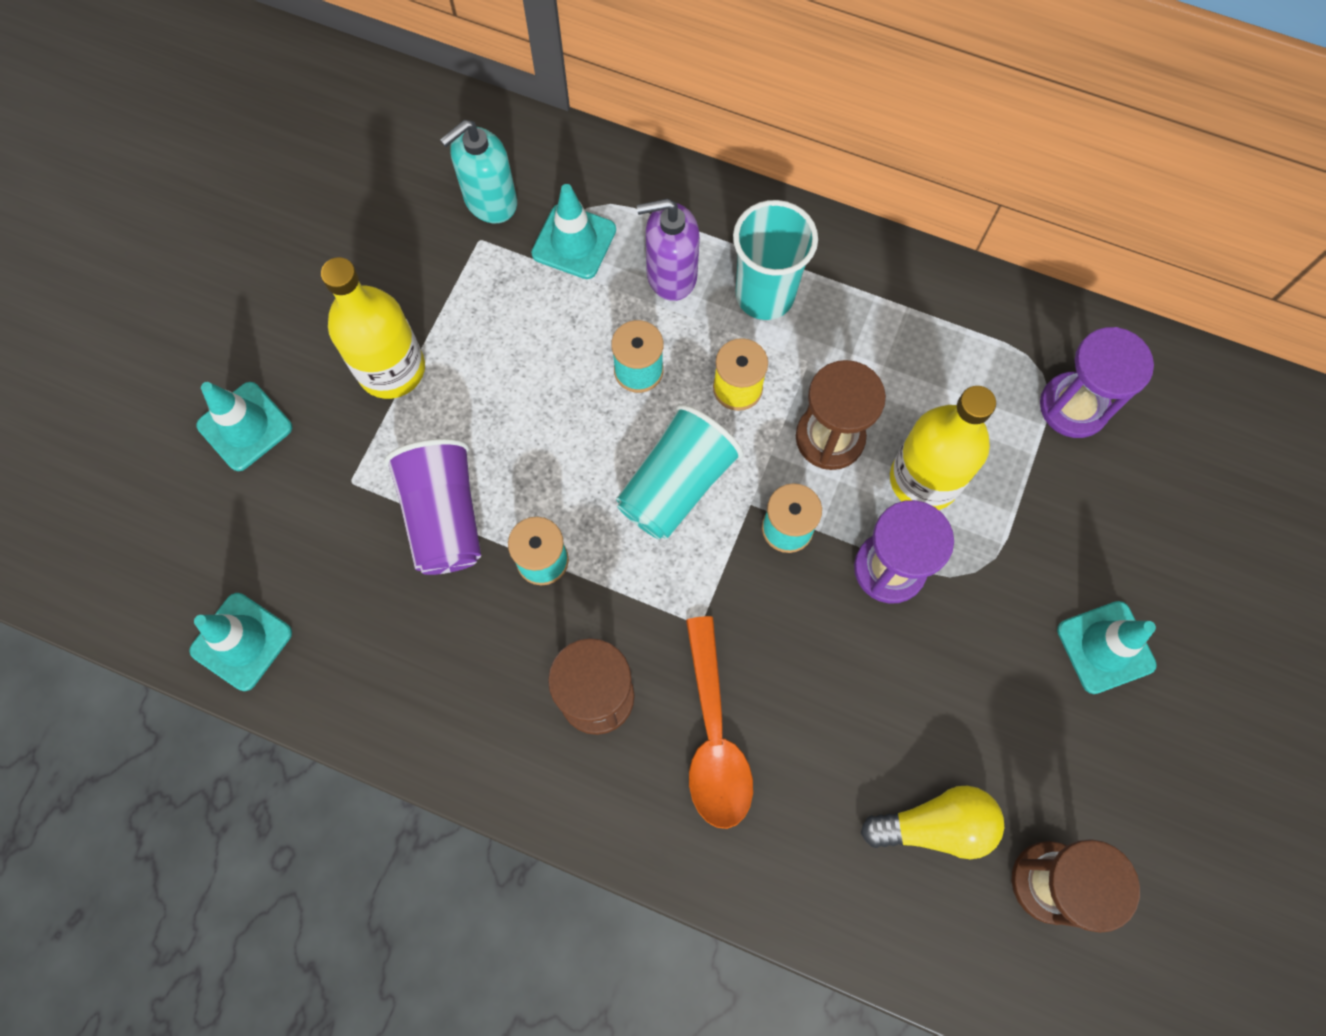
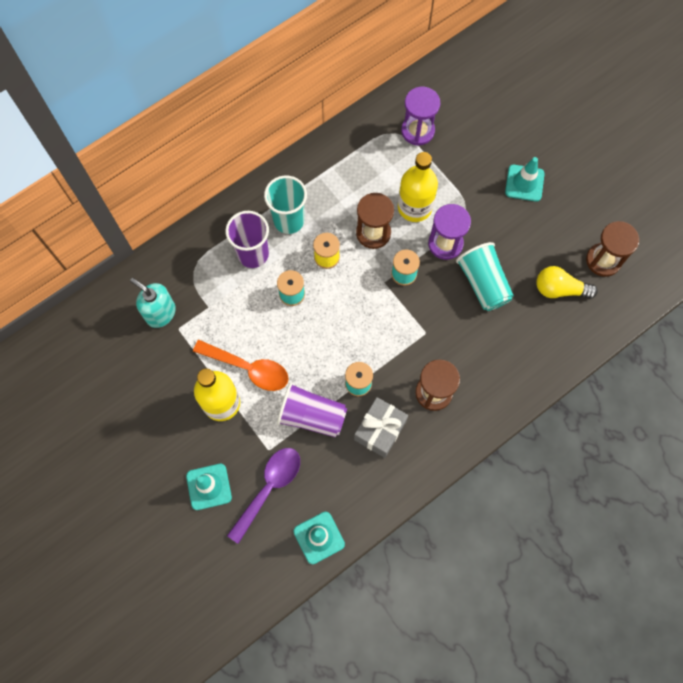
camera: 60 degrees left, 0 degrees up
(287, 517) = (269, 488): none -> purple spoon
(478, 641) = (380, 430): none -> grey gift
(490, 201) = (160, 313): turquoise soap dispenser -> turquoise soap dispenser turned 135 degrees clockwise
(574, 242) = (208, 287): turquoise traffic cone -> none
(671, 275) = (253, 254): purple soap dispenser -> purple cup
(676, 485) = (357, 308): turquoise cup -> turquoise cup (483, 283)
(714, 737) = (477, 354): orange spoon -> orange spoon (248, 368)
(935, 825) = (559, 289): yellow light bulb -> yellow light bulb turned 105 degrees counterclockwise

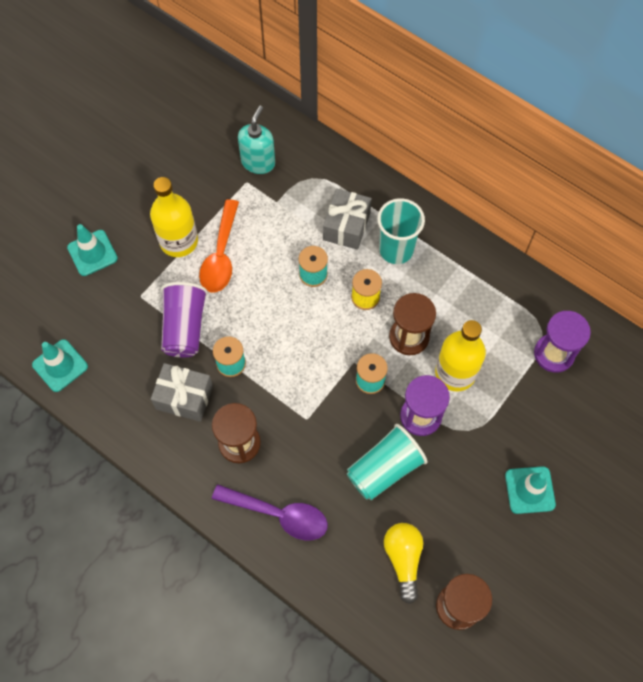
camera: 75 degrees right, 5 degrees down
(253, 254) = (346, 226): purple cup -> grey gift
(269, 488) = (101, 307): purple spoon -> purple spoon (279, 514)

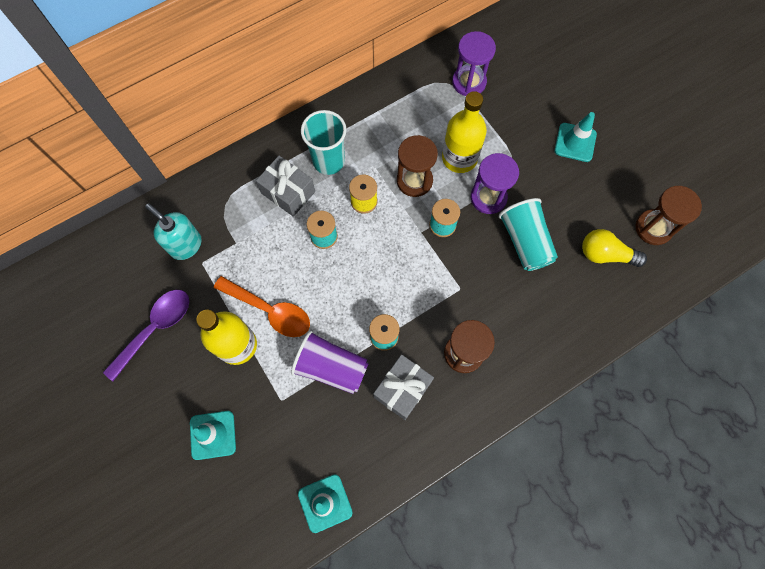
camera: 70 degrees left, 5 degrees up
(279, 514) = (539, 340): purple spoon -> purple spoon (155, 328)

